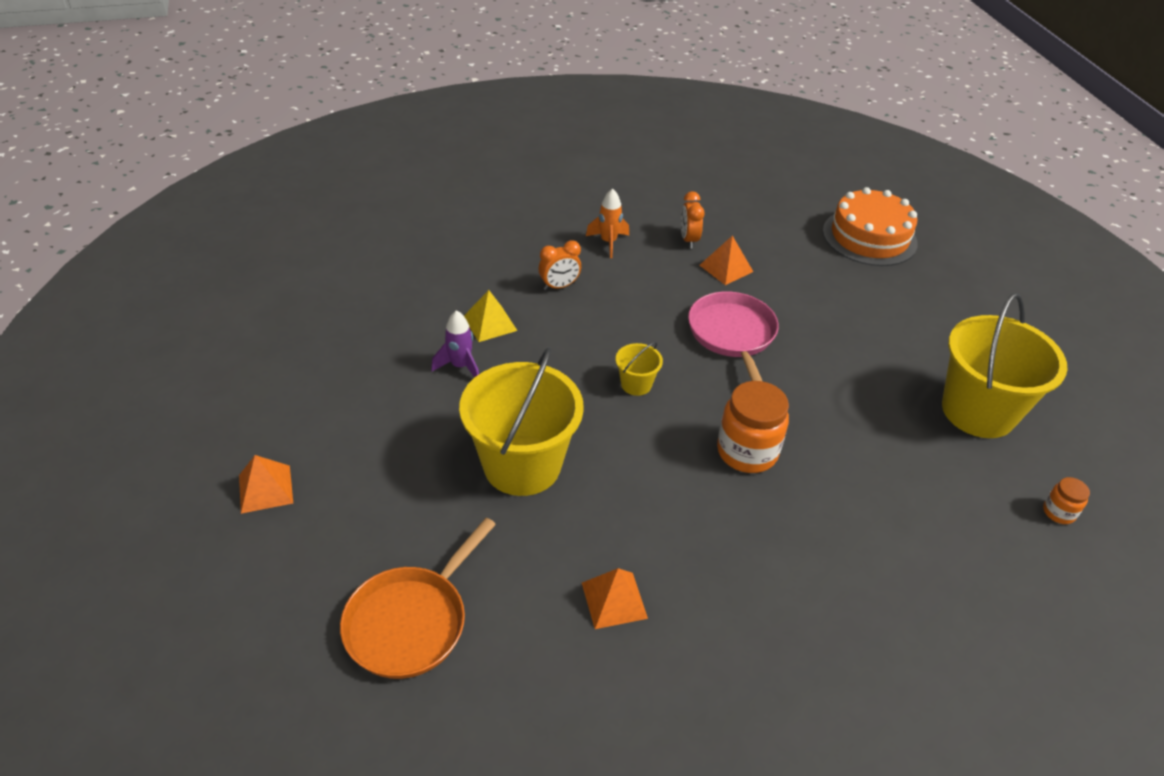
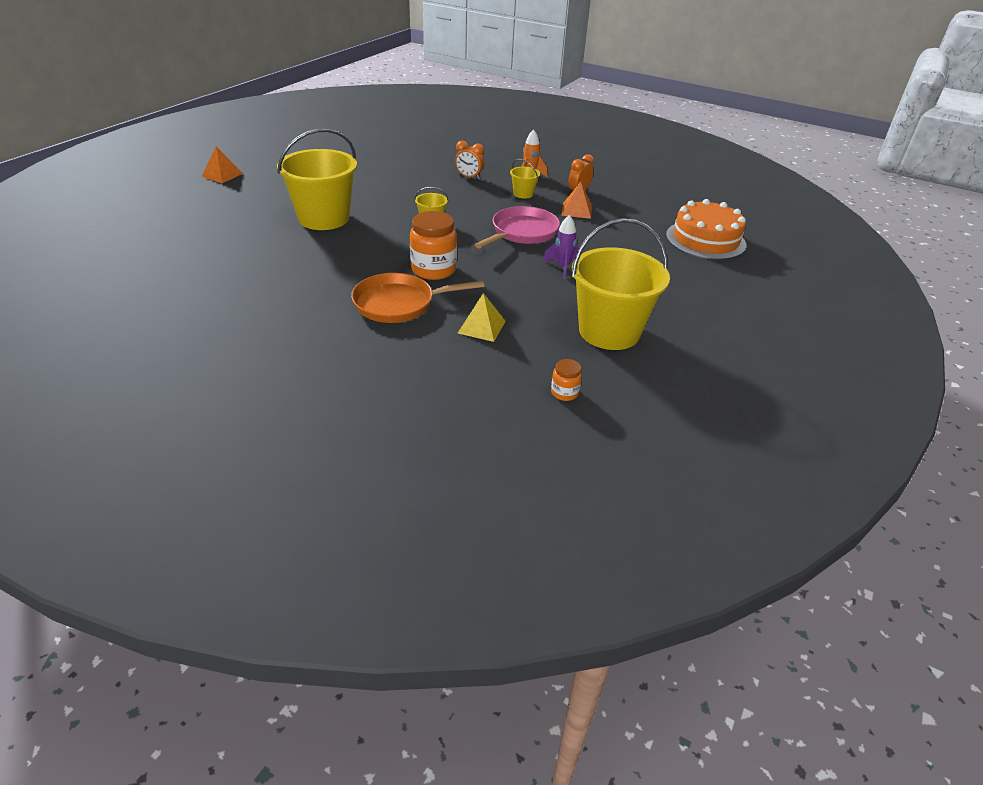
camera: 45 degrees right, 5 degrees down
(411, 621) = (188, 233): orange pan -> orange pan (399, 303)
(460, 366) = (366, 179): purple rocket -> purple rocket (562, 267)
(490, 323) = (409, 174): yellow pyramid -> yellow pyramid (481, 327)
(614, 600) = (268, 274): orange pyramid -> none
(647, 276) = (523, 194): none -> yellow bucket

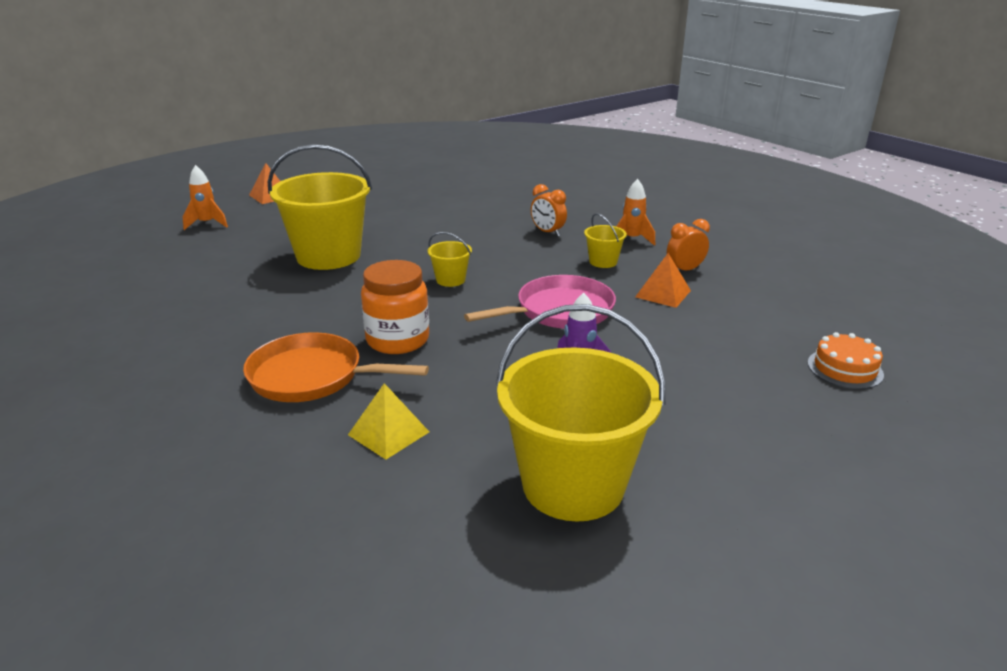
camera: 25 degrees right, 10 degrees down
(192, 206) = (207, 224): none -> orange rocket
(564, 393) = (418, 573): orange jar -> none
(705, 240) = (845, 368): orange cake -> orange cake, size x0.55

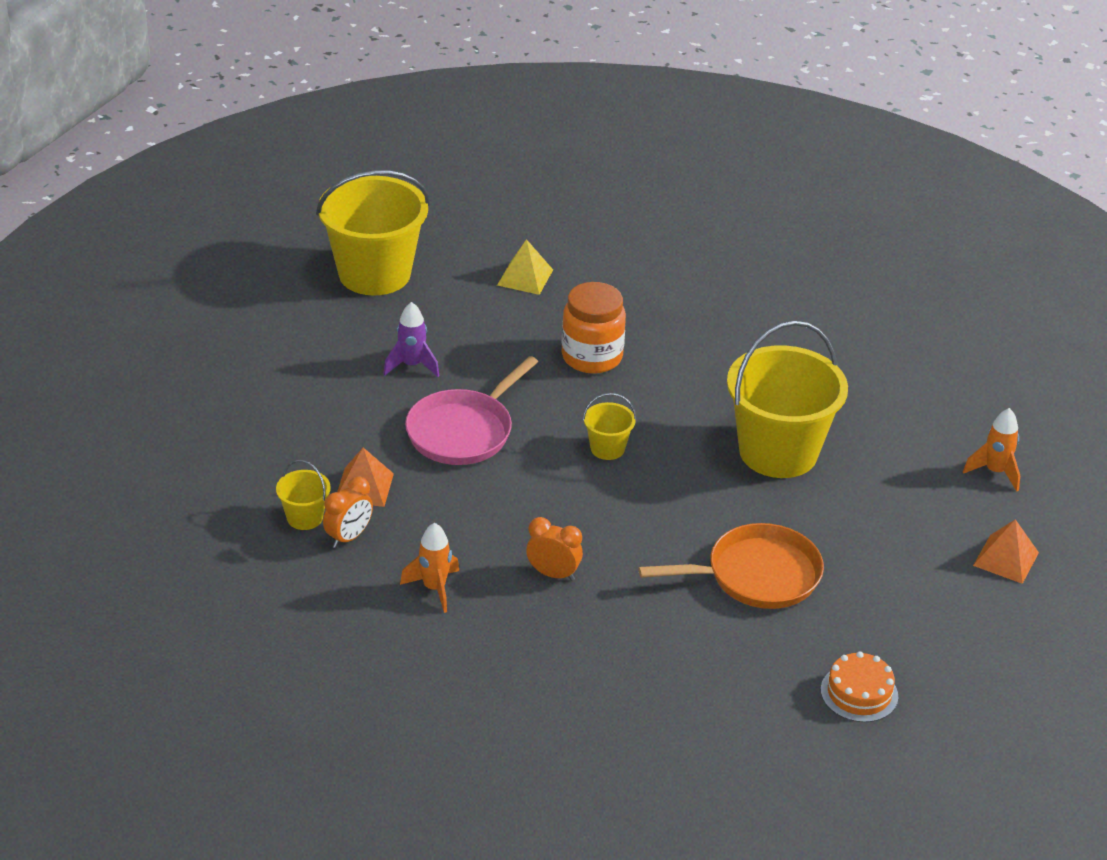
camera: 155 degrees right, 10 degrees up
(312, 376) = (627, 305): orange pan -> orange pan (756, 575)
(603, 262) = (453, 528): yellow bucket -> yellow bucket (304, 517)
(845, 368) = (171, 425): orange cake -> orange cake (859, 693)

